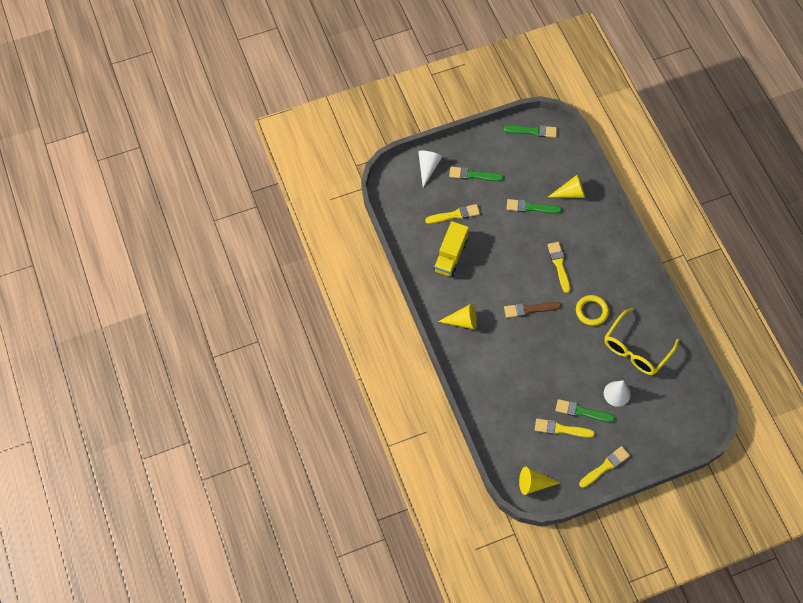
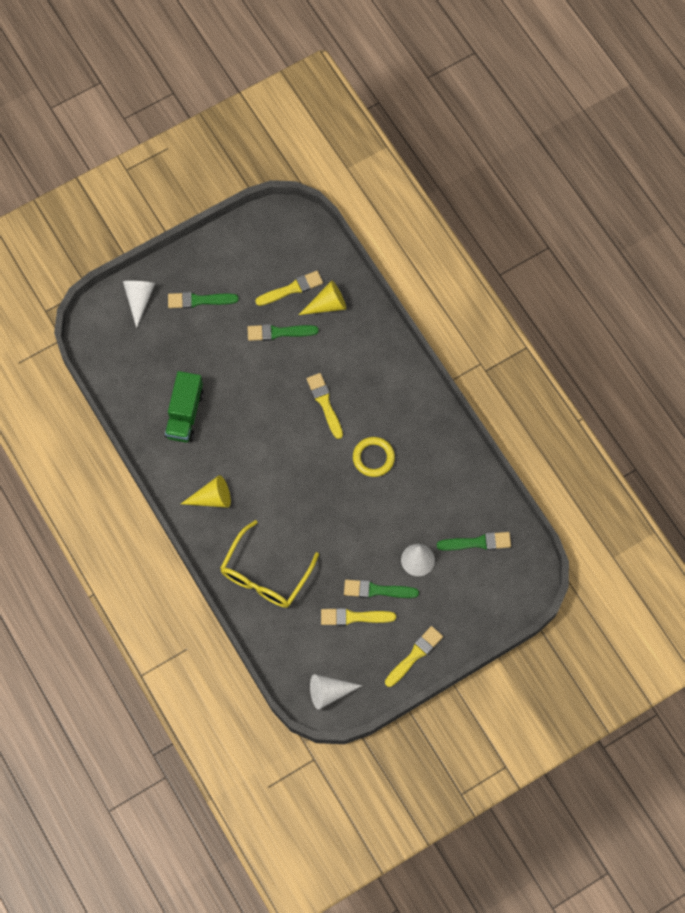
camera: 10 degrees left, 5 degrees up
(450, 256) = (185, 414): yellow truck -> green truck
(455, 215) = (183, 358): yellow brush -> yellow brush (292, 289)
(529, 309) = (294, 468): brown brush -> none
(533, 131) = (268, 228): green brush -> green brush (477, 542)
(534, 483) = (329, 692): yellow cone -> white cone
(636, 349) = (435, 498): yellow glasses -> yellow glasses (265, 575)

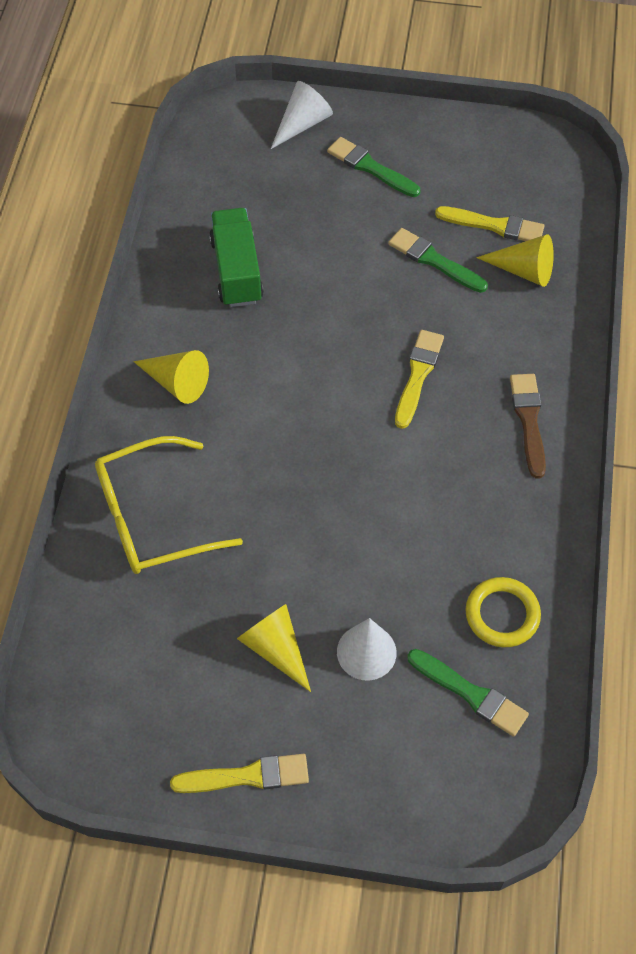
camera: 40 degrees right, 10 degrees down
(185, 414) = (236, 271): green truck -> green truck turned 120 degrees clockwise
(329, 692) = (88, 730): white cone -> none
(354, 617) = (213, 659): yellow brush -> none
(373, 458) = (422, 481): yellow ring -> yellow ring (502, 614)
(377, 590) = (275, 648): green brush -> yellow cone
(396, 388) = (528, 420): none -> brown brush

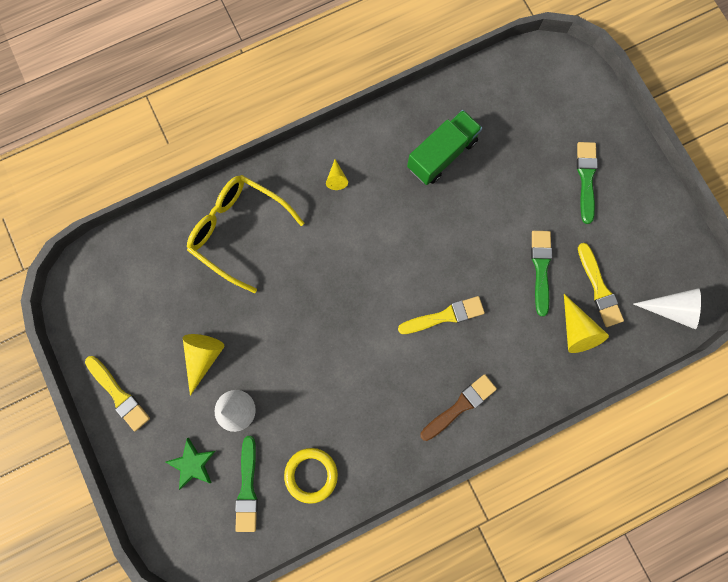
camera: 55 degrees right, 20 degrees up
(176, 382) = (336, 178): yellow cone -> yellow cone, size x0.57
(302, 124) = (588, 112): white cone -> white cone (671, 309)
(397, 739) = (192, 464): none -> green star

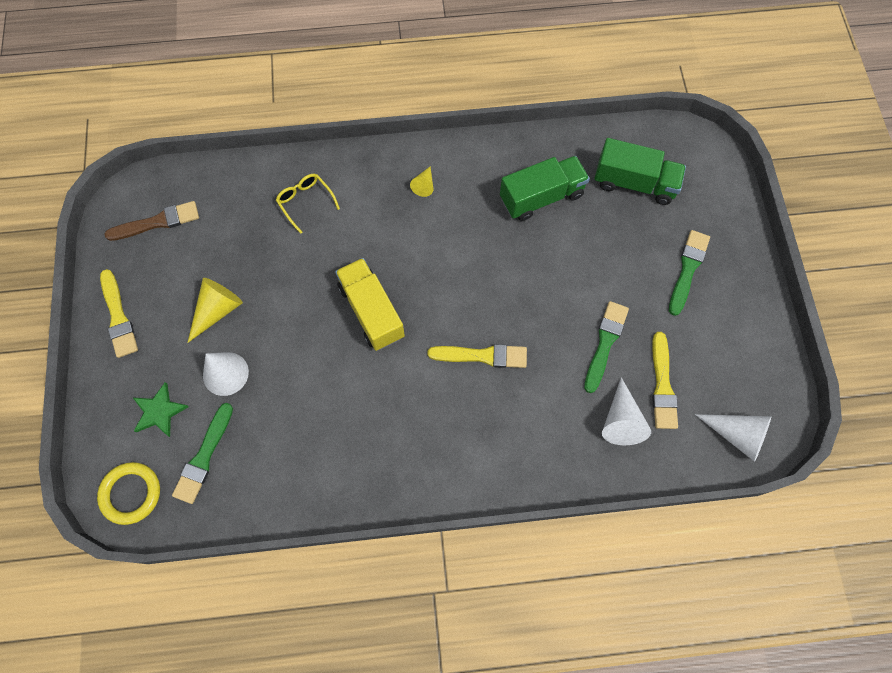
camera: 20 degrees right, 10 degrees down
(238, 230) = (305, 202): yellow glasses -> yellow glasses, size x0.51
(311, 474) = (275, 467): yellow ring -> yellow ring (131, 493)
(336, 310) = (371, 311): none -> yellow truck
(460, 406) = (462, 454): brown brush -> brown brush (157, 222)
(516, 114) = (634, 183): none -> green truck
(576, 330) = (621, 420): yellow cone -> white cone

